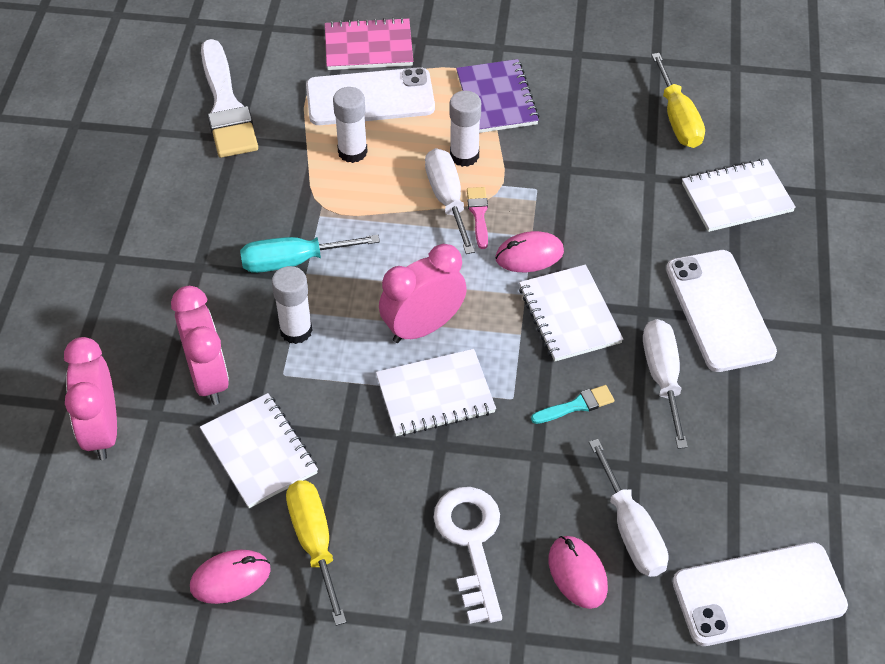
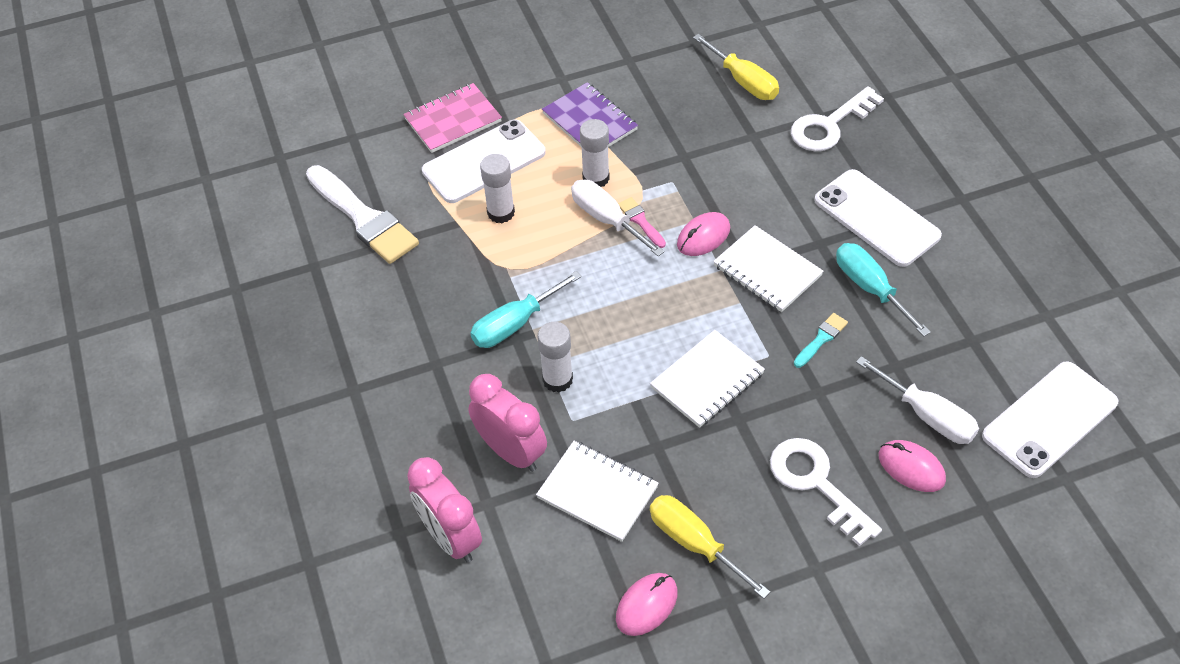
camera: 25 degrees left, 0 degrees up
(423, 327) = (659, 331): pink clock -> none
(662, 377) = (870, 288): white screwdriver -> turquoise screwdriver
(736, 197) = (829, 125): white notebook -> white key

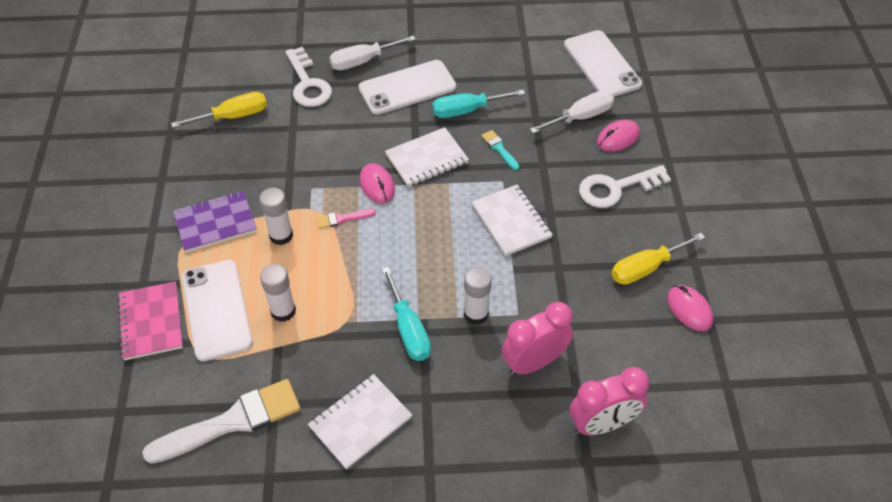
camera: 75 degrees left, 0 degrees up
(597, 492) = (588, 314): white notebook -> white notebook (360, 422)
(607, 219) = (329, 240): white screwdriver -> white screwdriver (362, 61)

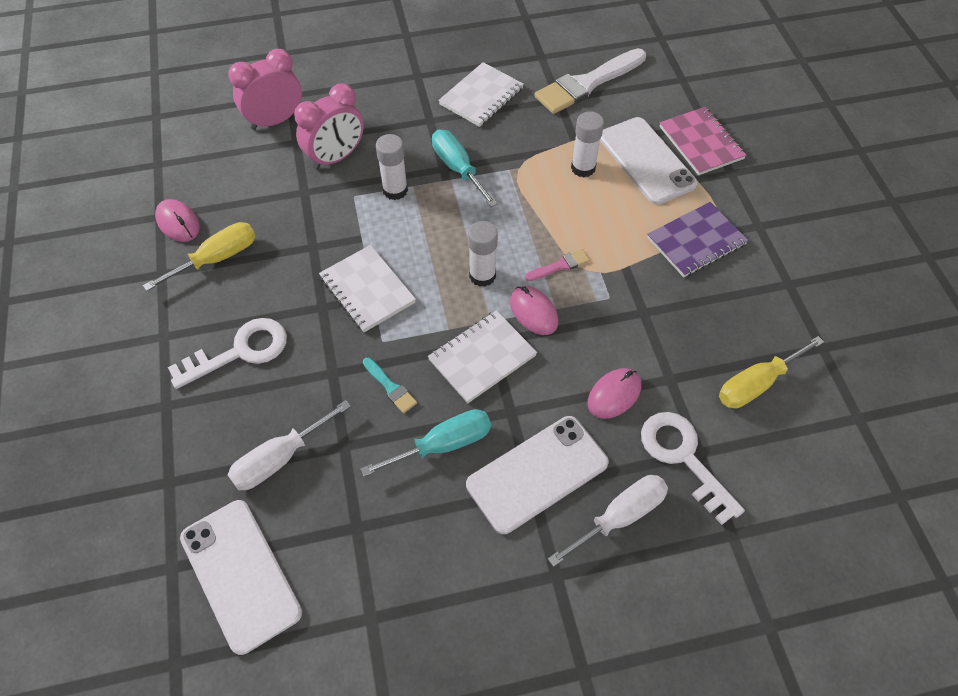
camera: 170 degrees right, 5 degrees up
(281, 235) = (619, 238): white glue stick -> white glue stick (482, 275)
(618, 138) = (229, 430): pink mouse -> pink mouse (614, 395)

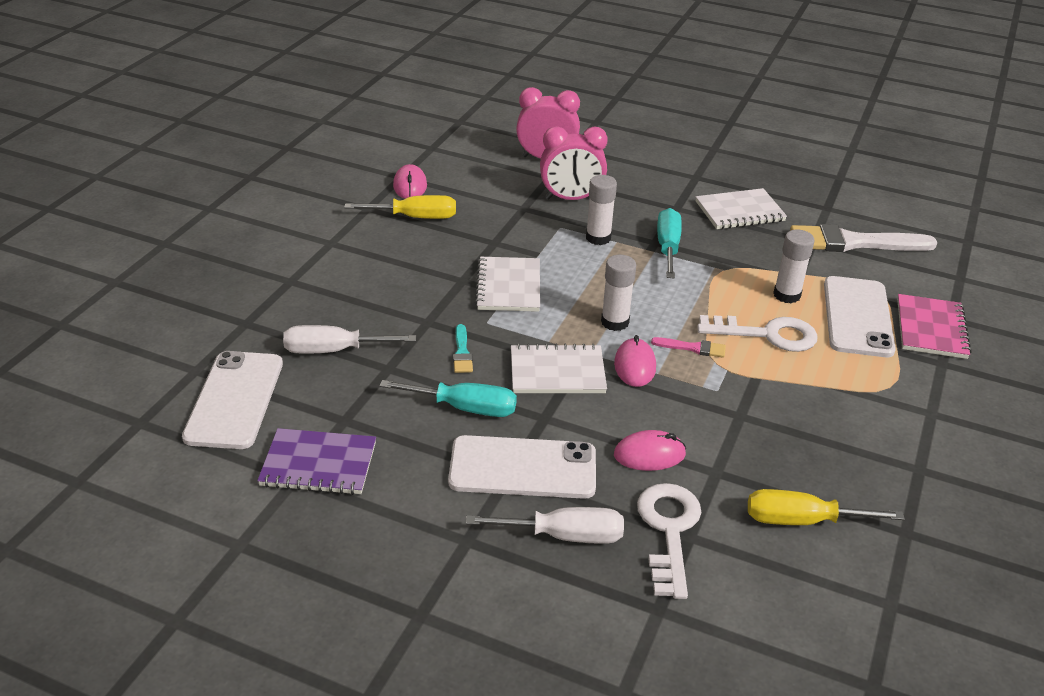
camera: 35 degrees right, 20 degrees down
(240, 351) = (373, 276): white key -> white key (767, 334)
(696, 241) = (849, 393): purple notebook -> purple notebook (318, 464)

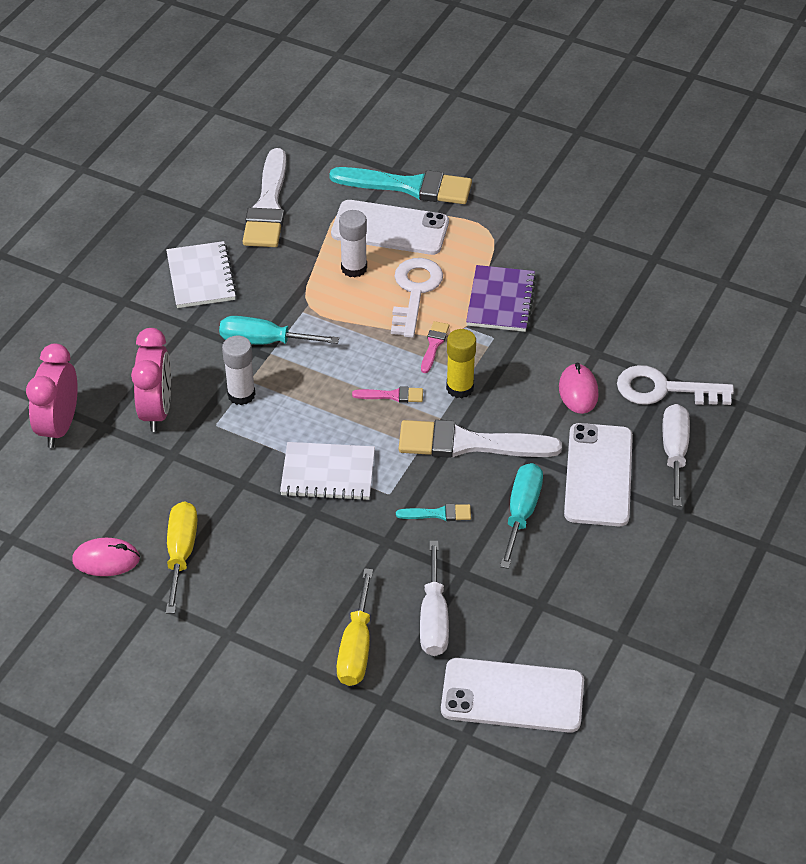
camera: 85 degrees left, 10 degrees up
(318, 464) = (601, 620): purple notebook -> purple notebook (501, 301)
(557, 372) = (468, 443): white notebook -> white brush
(615, 322) = (392, 395): white glue stick -> pink brush
(635, 366) = (460, 388): pink mouse -> yellow glue stick
(802, 521) = (647, 312): yellow screwdriver -> yellow screwdriver (356, 647)
(931, 329) = (409, 186): pink notebook -> turquoise brush

